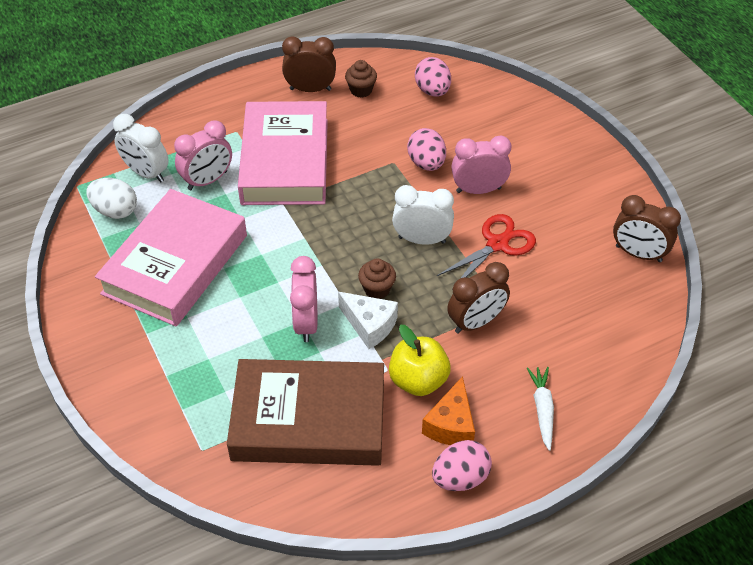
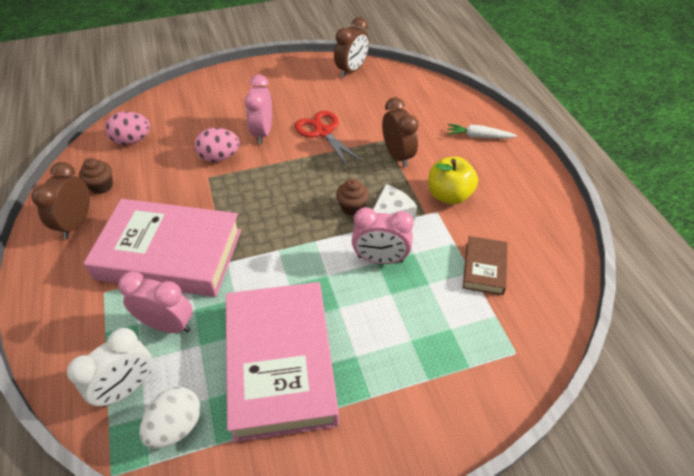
camera: 80 degrees left, 0 degrees up
(175, 264) = (280, 363): pink book -> pink book turned 45 degrees clockwise
(207, 180) = (167, 325): pink clock -> pink clock turned 45 degrees counterclockwise
(309, 419) = (484, 268): brown book -> brown book, size x0.45
(422, 240) = (305, 172): white clock -> none
(451, 424) = (490, 183): orange cheese -> none
(460, 478) = (536, 185): pink egg -> none

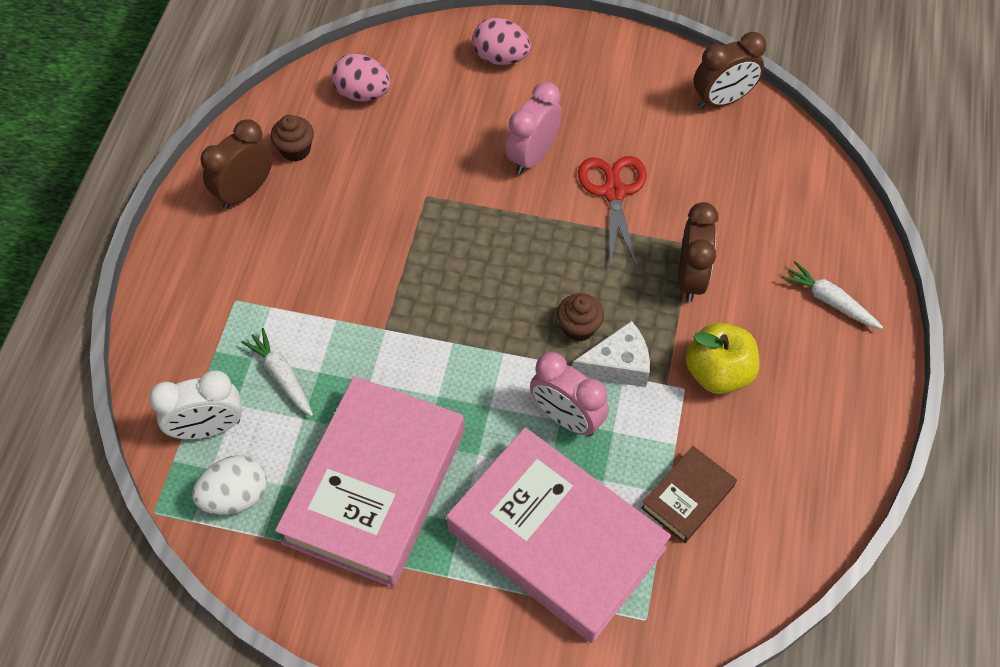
camera: 30 degrees right, 10 degrees up
(167, 325) = (282, 376): pink clock -> white carrot
(170, 254) = (327, 286): pink book -> pink book (556, 539)
(219, 157) = (456, 170): pink egg -> pink egg (501, 57)

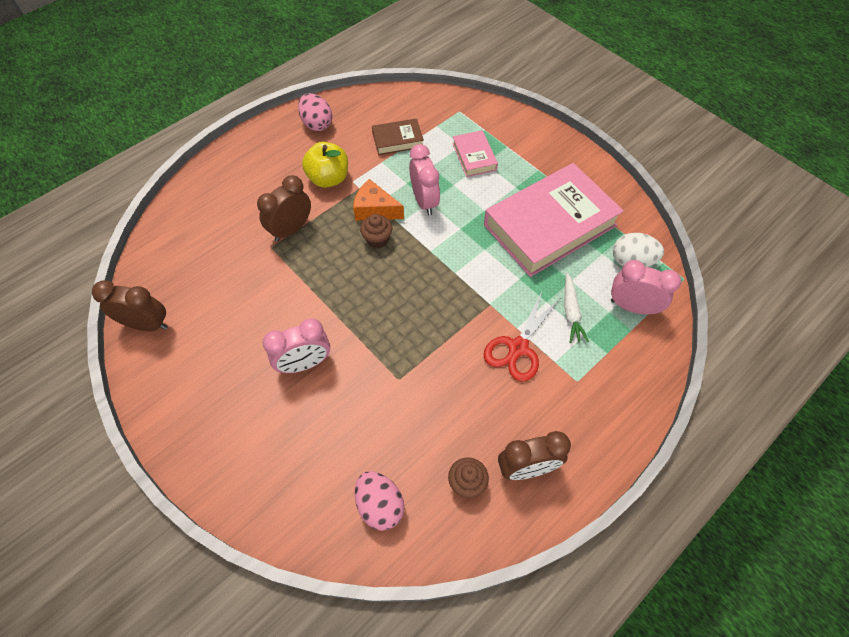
camera: 145 degrees left, 0 degrees up
(208, 428) = (632, 307): white clock -> pink clock
(501, 57) = (250, 466): pink egg -> pink egg (317, 124)
(556, 539) = (474, 157): pink book -> pink book, size x0.45
(613, 192) = (280, 305): red scissors -> red scissors (518, 348)
(617, 365) = (375, 210): white cheese -> orange cheese
(830, 301) = (236, 177): white carrot -> none

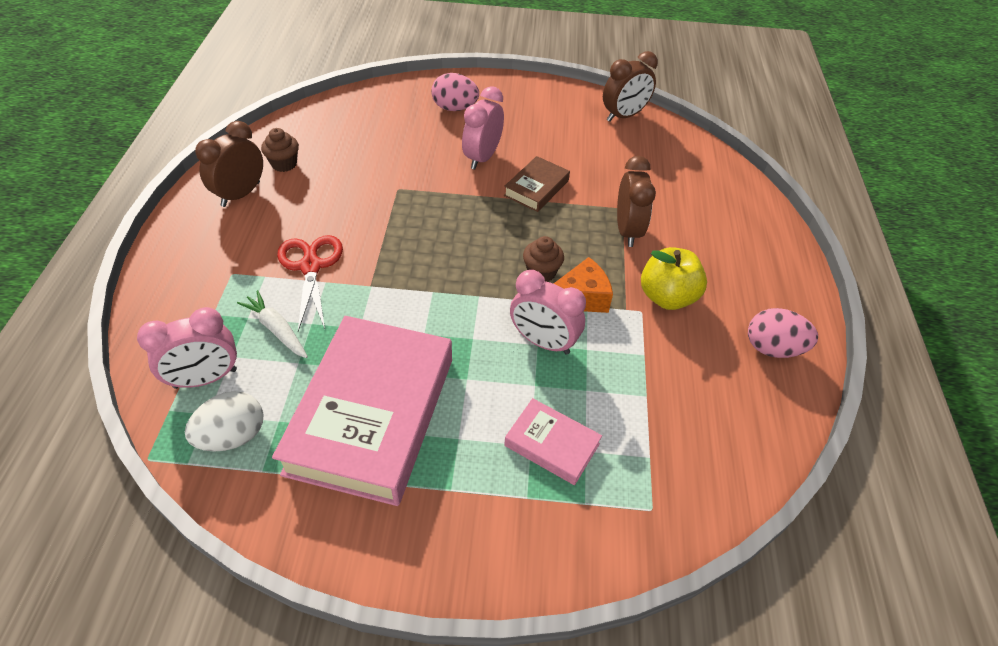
camera: 135 degrees right, 10 degrees down
(380, 505) = (338, 125): pink egg -> pink egg (455, 108)
(397, 140) = (665, 397): brown book -> brown book (536, 188)

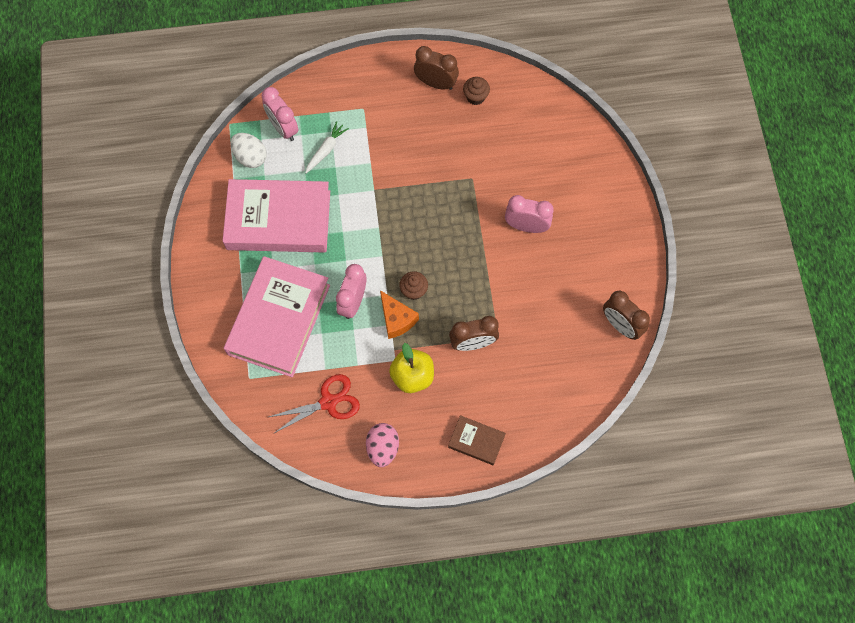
camera: 80 degrees right, 20 degrees up
(310, 266) = (381, 150): red scissors -> red scissors (328, 402)
(455, 108) = (584, 191): pink egg -> none
(536, 188) = (502, 272): brown book -> brown book (476, 441)
(552, 444) = (279, 319): pink book -> pink book, size x2.20

